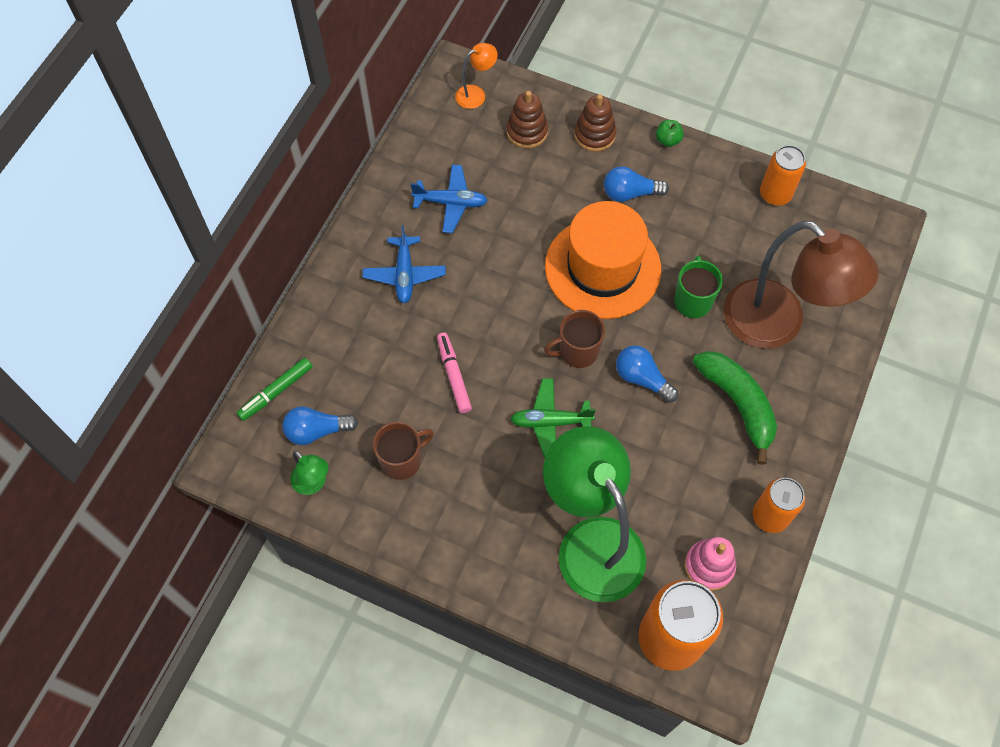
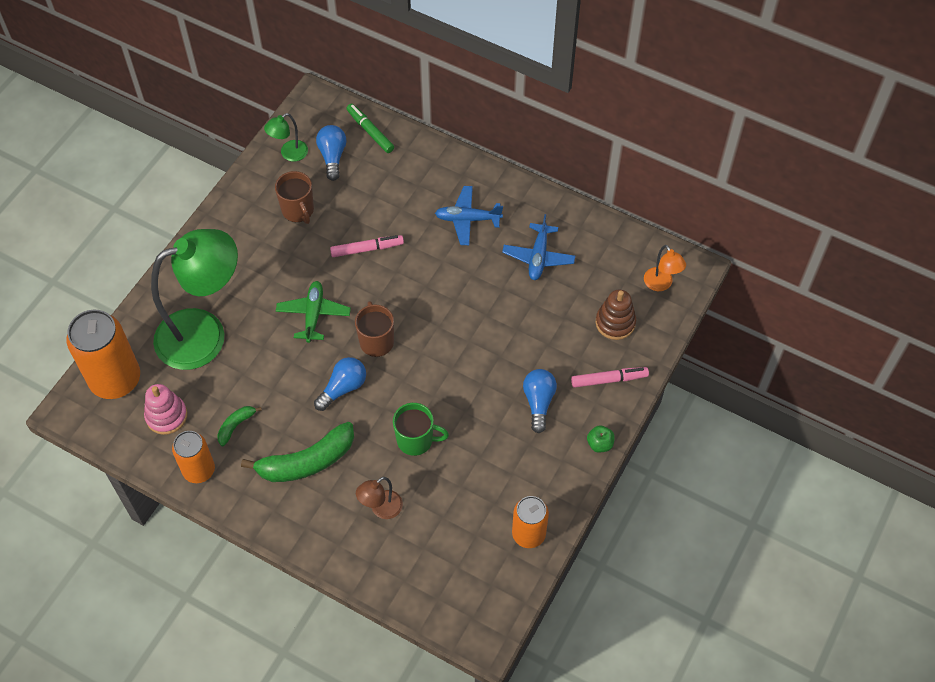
camera: 95 degrees right, 5 degrees down
(594, 135) = (609, 380): brown stacking toy -> pink marker
(602, 268) = (459, 370): orange hat -> none
(708, 485) = (236, 426): none -> green banana
(777, 325) = (381, 509): brown lamp -> brown lamp, size x0.42

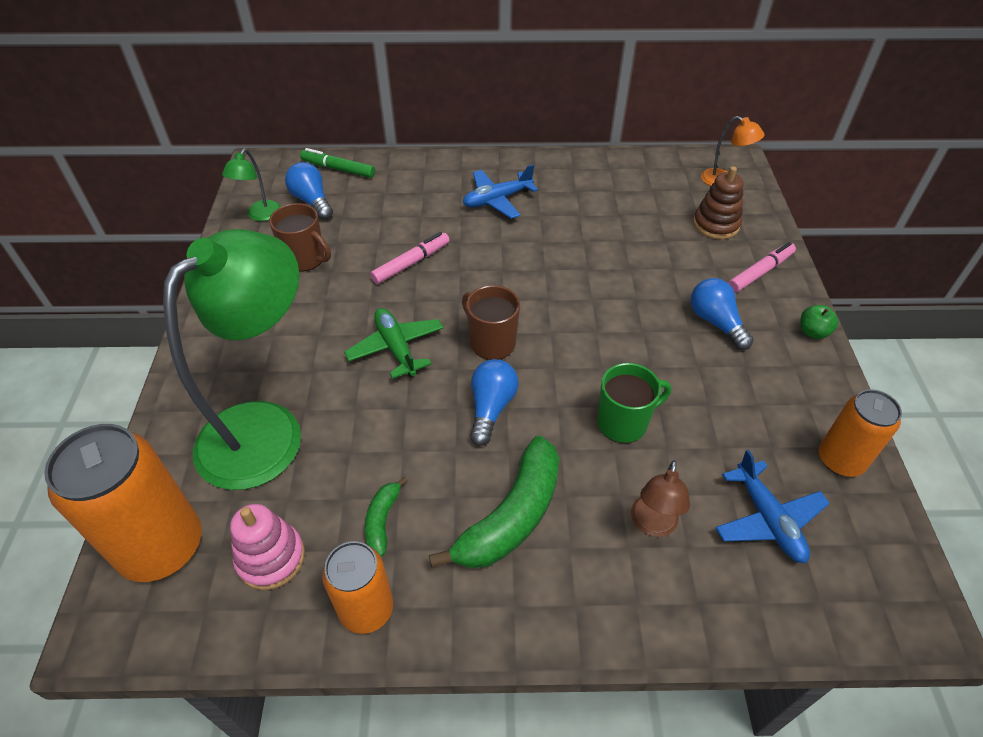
camera: 30 degrees left, 10 degrees down
(538, 257) = (593, 203): blue plane -> blue plane (767, 519)

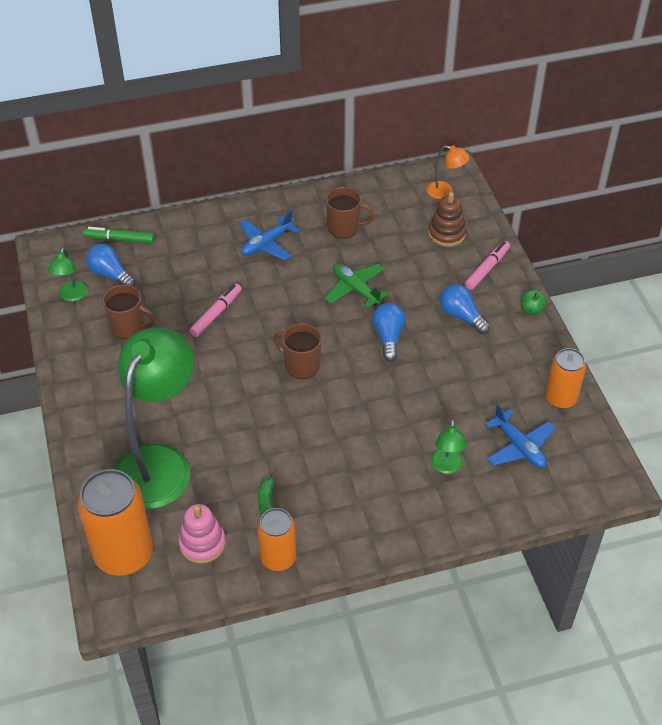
camera: 15 degrees left, 0 degrees up
(396, 348) = (231, 384): green plane -> green plane (355, 289)
(491, 408) = (316, 414): blue light bulb -> blue light bulb (388, 337)
(512, 516) = (353, 482): green banana -> none
(593, 198) = (344, 228): none -> brown mug
(623, 422) = (412, 404): green mug -> none
(652, 525) = (446, 467): brown lamp -> green lamp

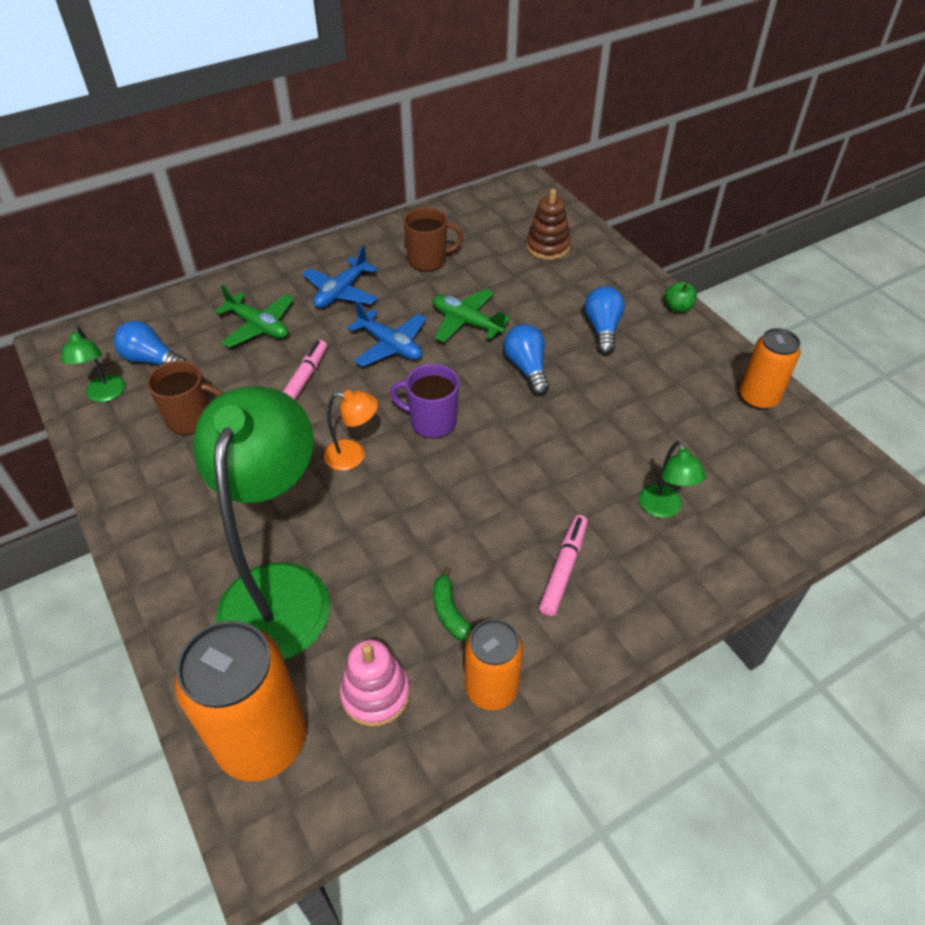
camera: 15 degrees left, 0 degrees up
(120, 239) = (154, 318): green marker -> none
(195, 261) = (258, 326): none -> green plane
(301, 365) = (431, 422): brown mug -> purple mug
(445, 192) = (528, 206): orange lamp -> orange lamp (353, 456)
(461, 316) = (602, 329): blue light bulb -> blue light bulb turned 60 degrees clockwise
(487, 269) = (608, 274): pink marker -> pink marker (563, 569)
(519, 447) = (739, 464): blue plane -> blue plane (390, 345)

